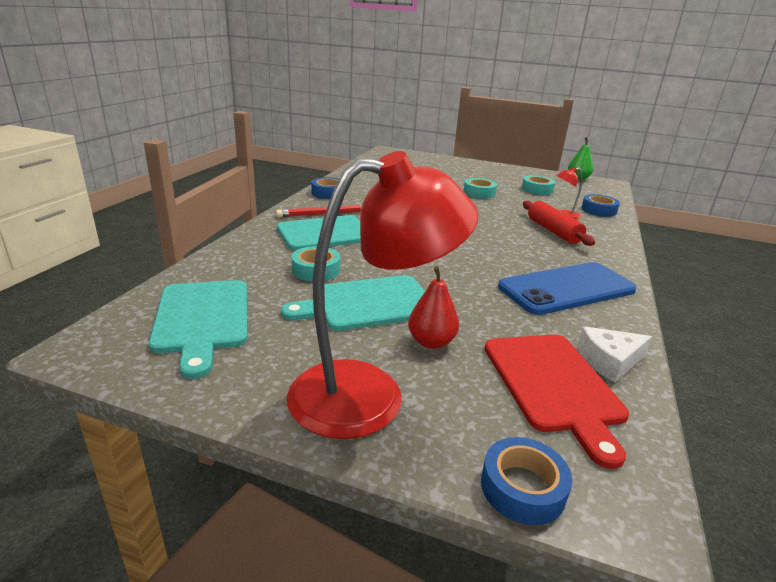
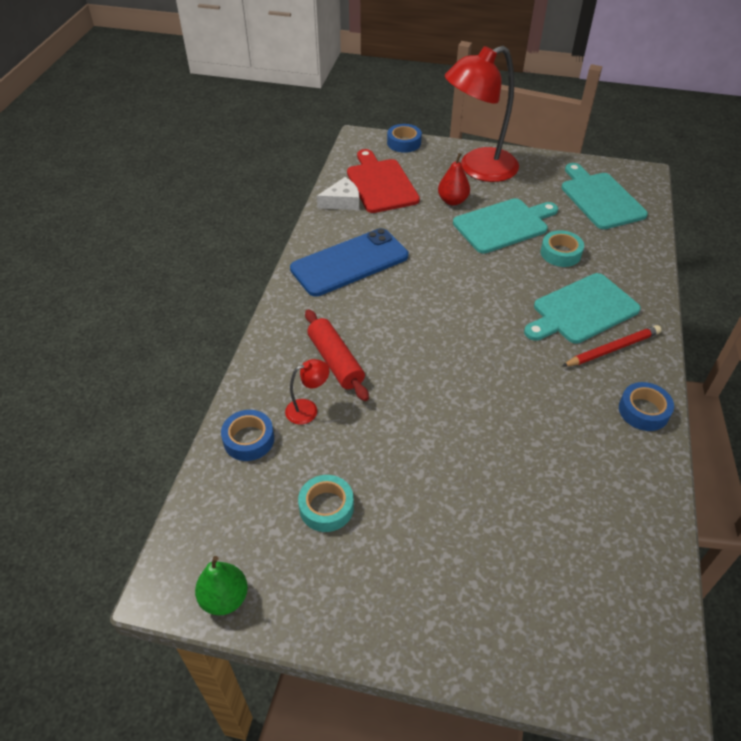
camera: 175 degrees right, 20 degrees up
(479, 193) = (427, 466): turquoise tape -> none

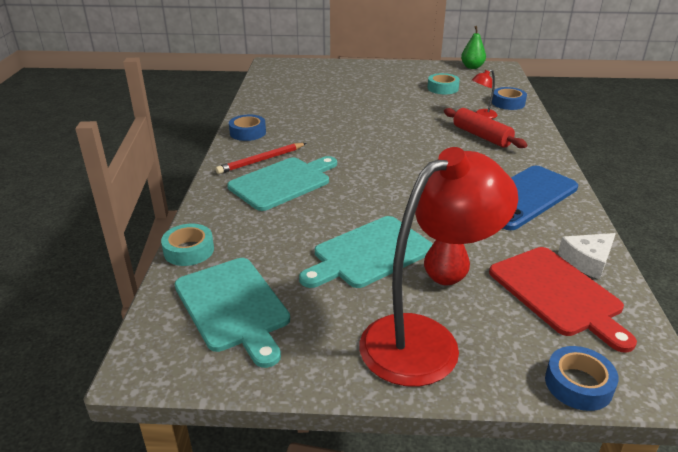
camera: 170 degrees right, 15 degrees down
(560, 253) = (299, 228): turquoise tape -> turquoise tape (189, 250)

